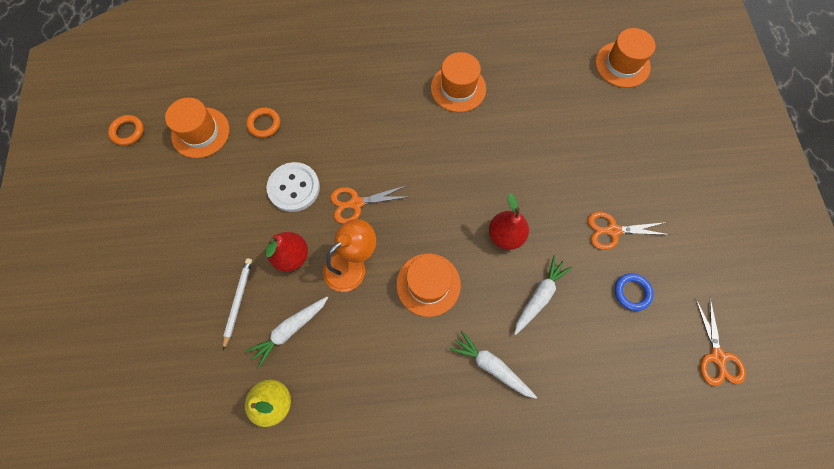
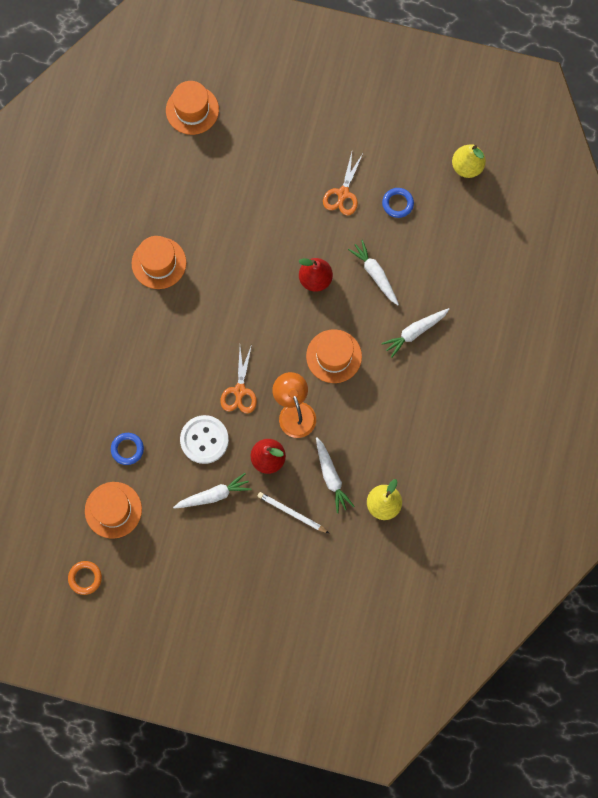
camera: 70 degrees left, 5 degrees up
(238, 216) = (213, 495): none -> white carrot
(264, 124) = (127, 449): orange ring -> blue ring
(717, 357) = (467, 167): orange scissors -> yellow pear

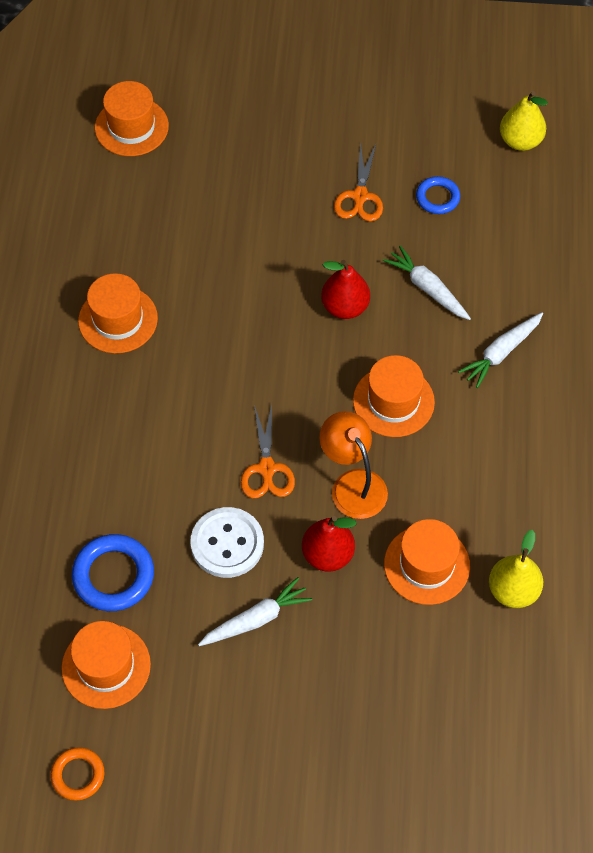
camera: 10 degrees left, 15 degrees down
(127, 449) = (113, 575): blue ring -> blue ring, size x1.63
(292, 513) = (379, 625): white pencil -> none
(331, 477) = (426, 565): white carrot -> orange hat

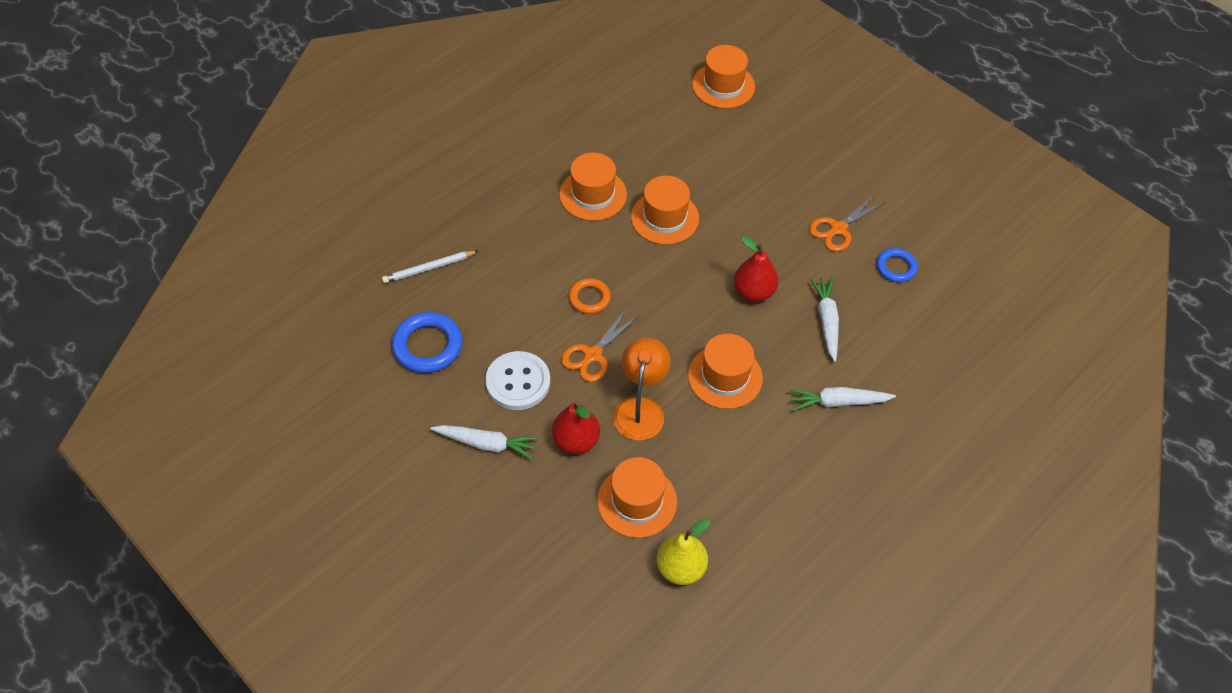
camera: 40 degrees right, 5 degrees down
(38, 503) = (429, 268): none -> white pencil
(78, 775) = (280, 448): orange ring -> orange ring (589, 298)
(106, 666) = (365, 397): orange hat -> orange hat (664, 218)
(520, 141) = (1000, 271): yellow pear -> none

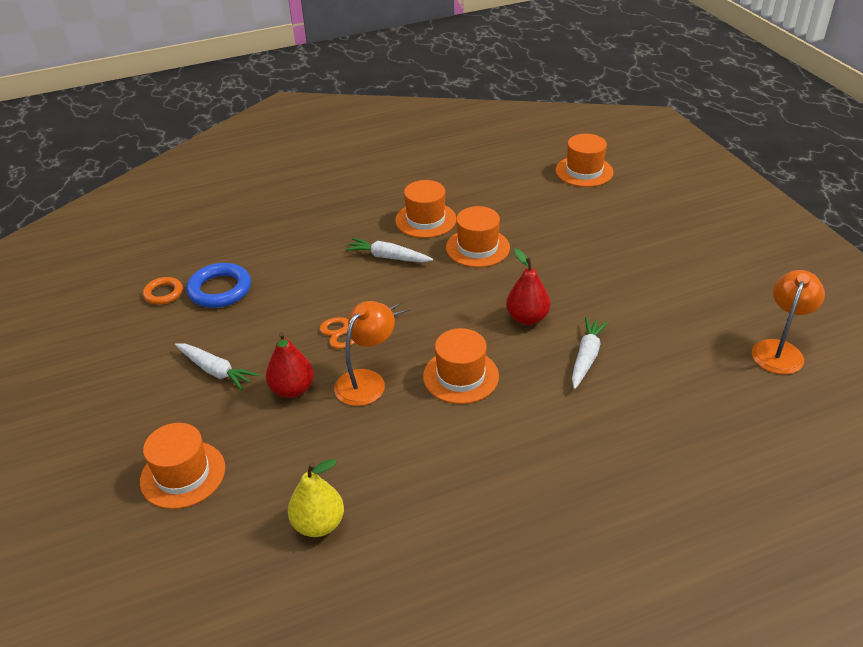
camera: 25 degrees right, 15 degrees down
(429, 268) = (259, 239): white pencil -> none
(518, 382) = (274, 333): white button -> none
(589, 298) = (375, 288): orange ring -> orange ring (163, 293)
(637, 501) = (314, 453): orange hat -> orange hat (183, 474)
(838, 229) = (636, 290): orange scissors -> none
(838, 402) = (562, 426): white carrot -> white carrot (388, 257)
(896, 267) = (681, 331): blue ring -> none
(985, 263) = (779, 350): none -> orange lamp

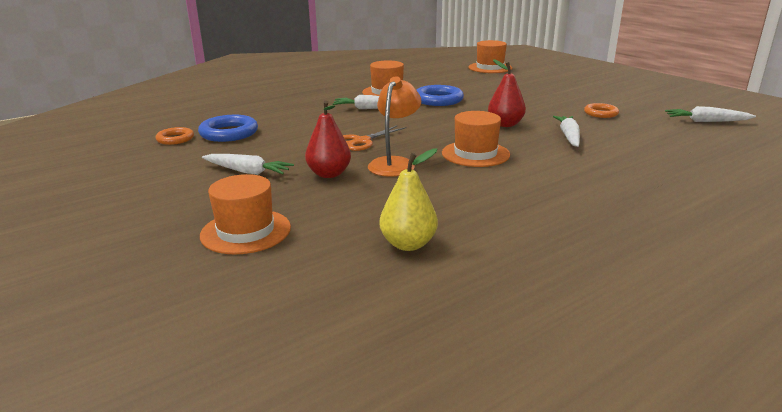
camera: 15 degrees left, 15 degrees down
(477, 248) = (438, 100): orange hat -> blue ring
(658, 310) = (601, 113): none -> orange ring
(779, 350) = (706, 121): orange lamp -> white carrot

